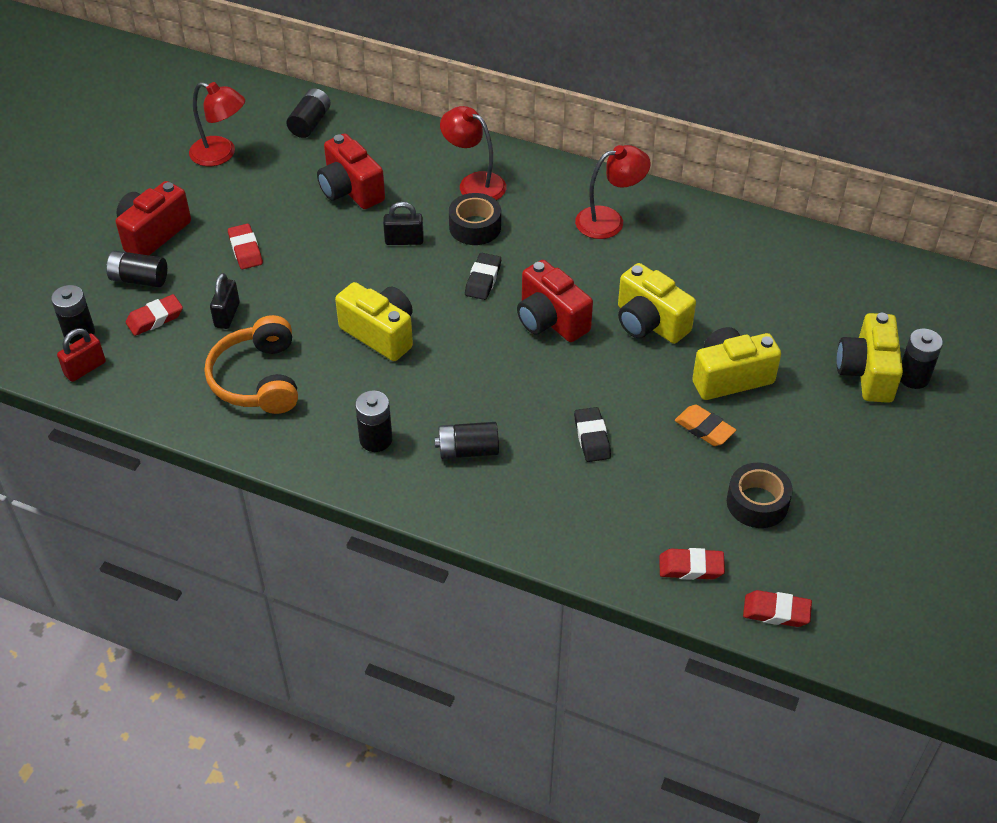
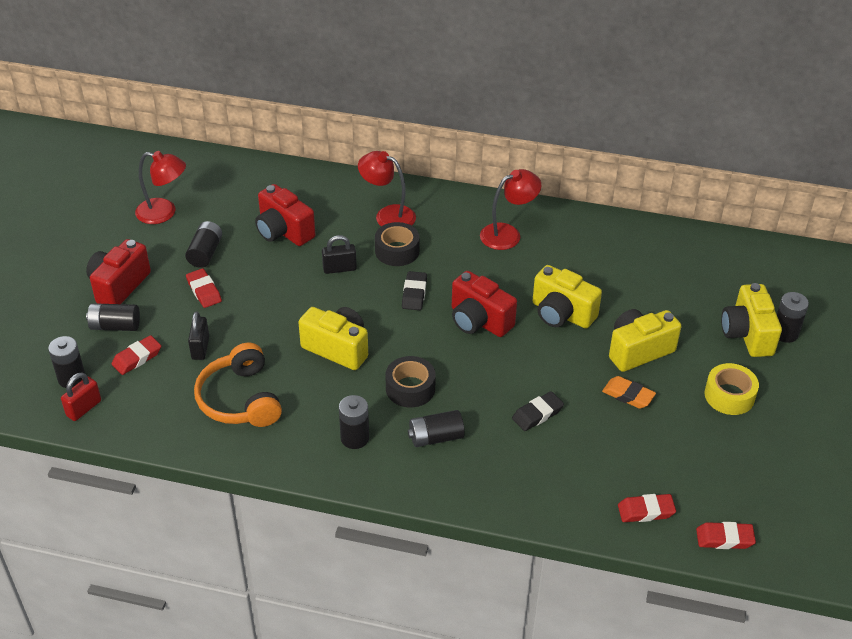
camera: 10 degrees left, 5 degrees down
(310, 123) = (235, 179): black battery -> black battery (205, 253)
(592, 438) = (537, 414): black eraser -> black eraser turned 75 degrees clockwise
(757, 503) = (686, 450): black tape -> black tape (410, 388)
(826, 444) = (729, 396): none -> yellow tape

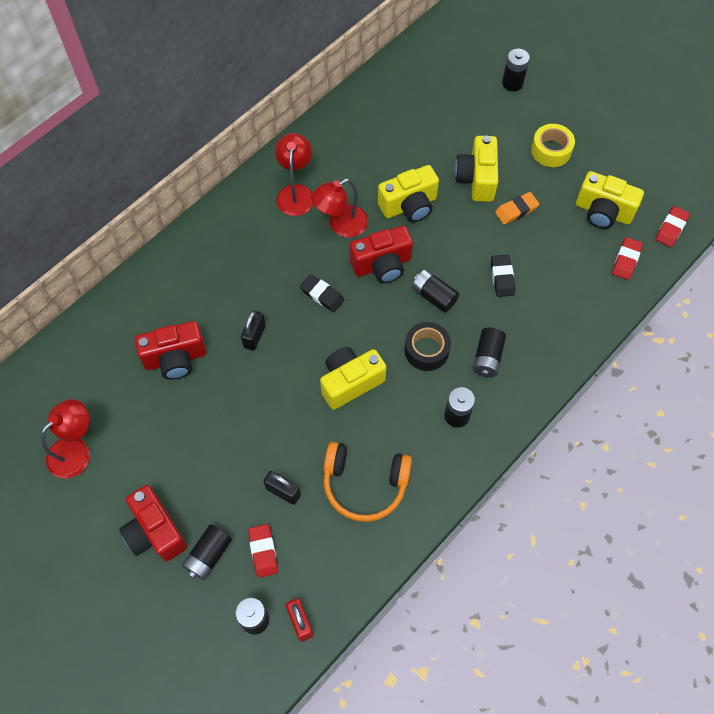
camera: 60 degrees left, 20 degrees up
(204, 291) = (211, 459): red eraser -> none
(205, 253) = (159, 436): black battery -> black battery (434, 296)
(388, 215) = (211, 267): red lamp -> red lamp (341, 225)
(397, 251) = (262, 282): black tape -> none
(747, 334) = (500, 105): yellow camera -> yellow camera (603, 212)

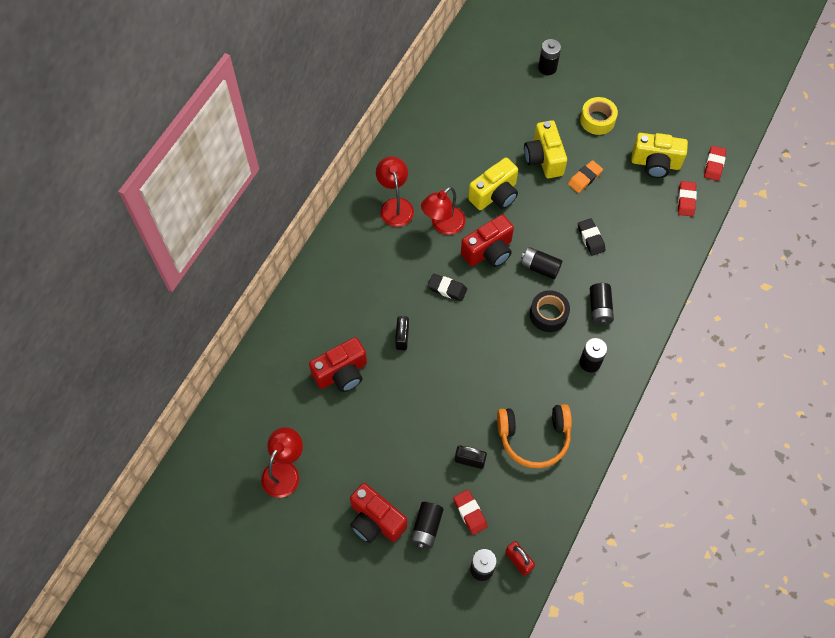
camera: 15 degrees left, 0 degrees up
(350, 382) = (495, 357): yellow camera -> none

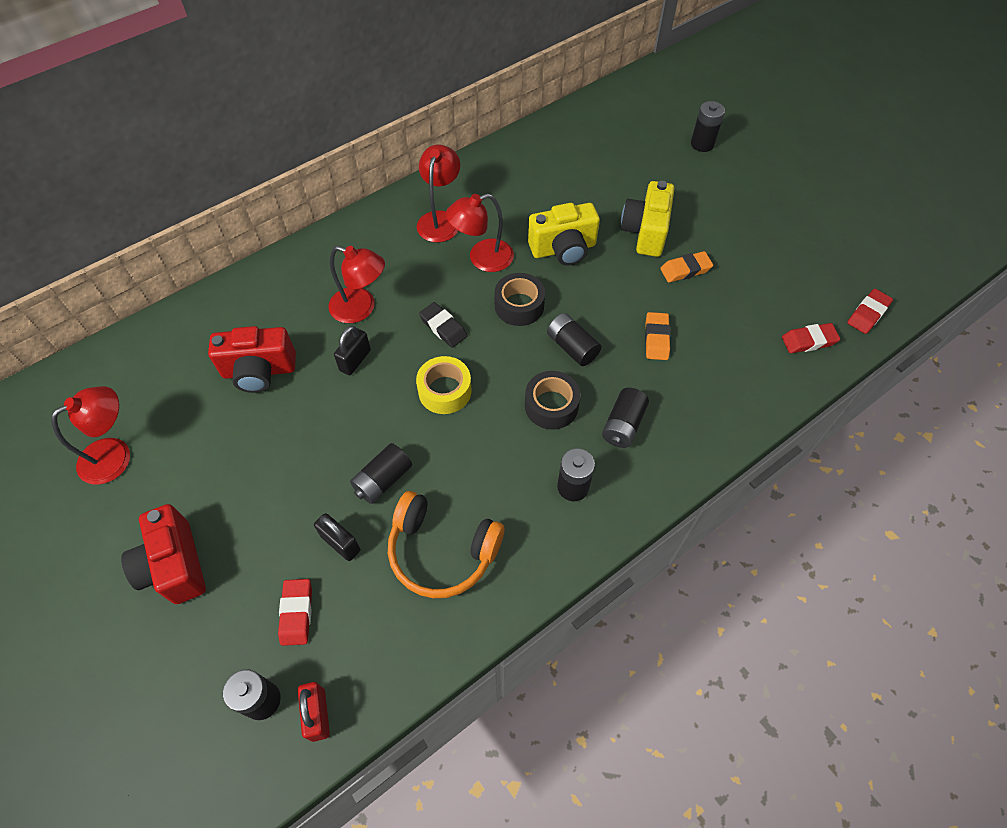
camera: 25 degrees right, 5 degrees down
(382, 298) = (361, 308): none -> red lamp
(426, 528) = (229, 606): black battery -> black battery (383, 480)
(488, 251) = (519, 306): red camera -> black tape
(590, 238) = (656, 339): black eraser -> orange eraser
(597, 120) = (735, 214): yellow tape -> yellow tape (445, 391)
(655, 163) = (787, 285): yellow camera -> none
(686, 200) = (808, 341): red eraser -> red eraser turned 45 degrees clockwise

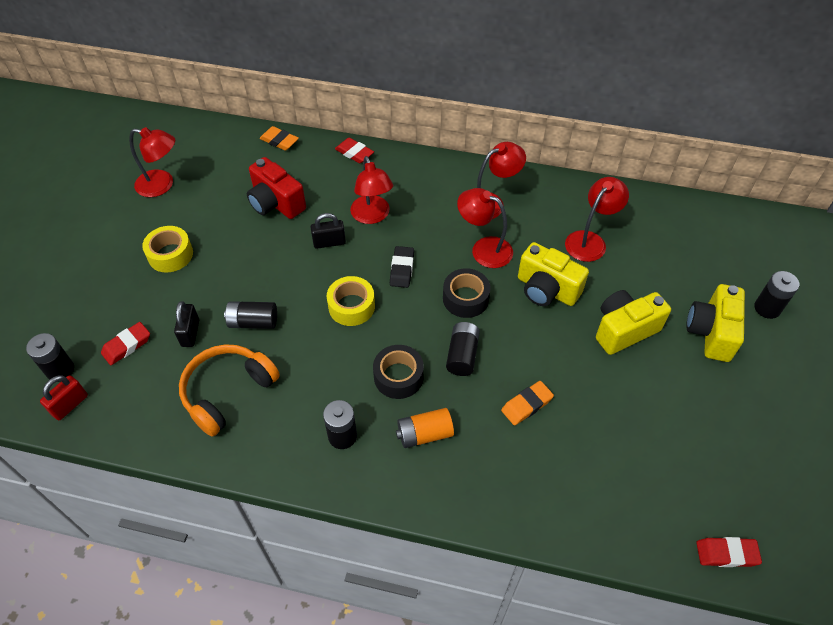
camera: 50 degrees right, 5 degrees down
(174, 565) = (114, 265): red camera -> none
(221, 503) = (170, 255): none -> yellow tape
(442, 552) = (227, 392): orange headphones -> orange headphones turned 60 degrees clockwise
(545, 189) = (590, 240): none -> red lamp
(623, 425) = (424, 434): black battery -> orange battery
(685, 270) = (616, 381): orange eraser -> orange eraser (279, 141)
(694, 187) = (711, 332): none -> yellow camera
(808, 341) = (642, 520): red eraser -> red eraser (354, 153)

